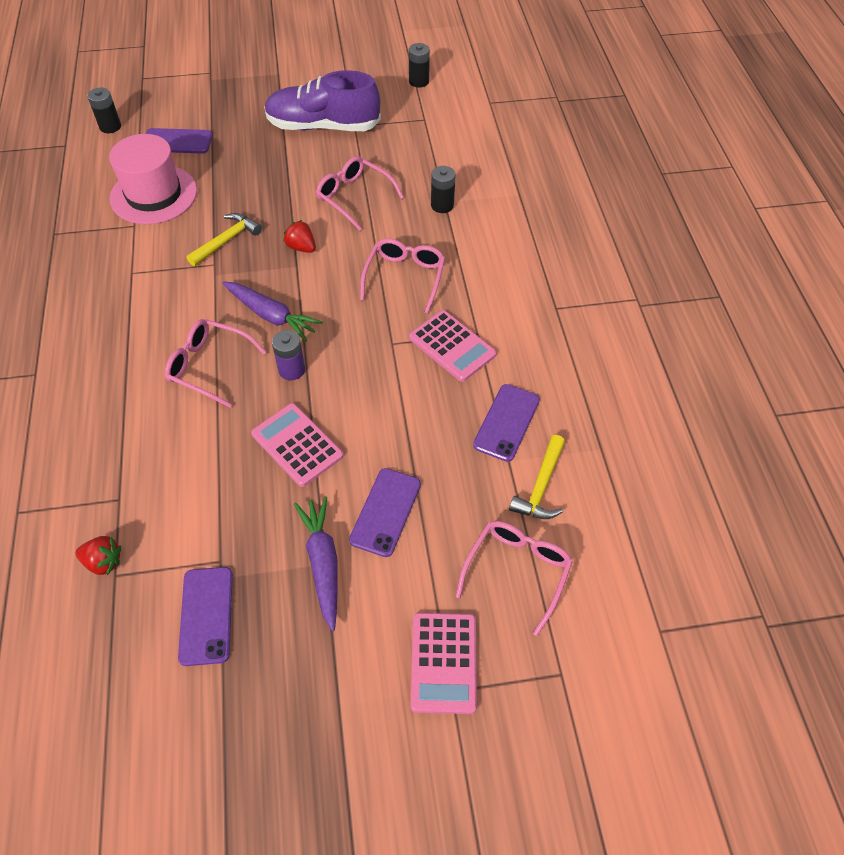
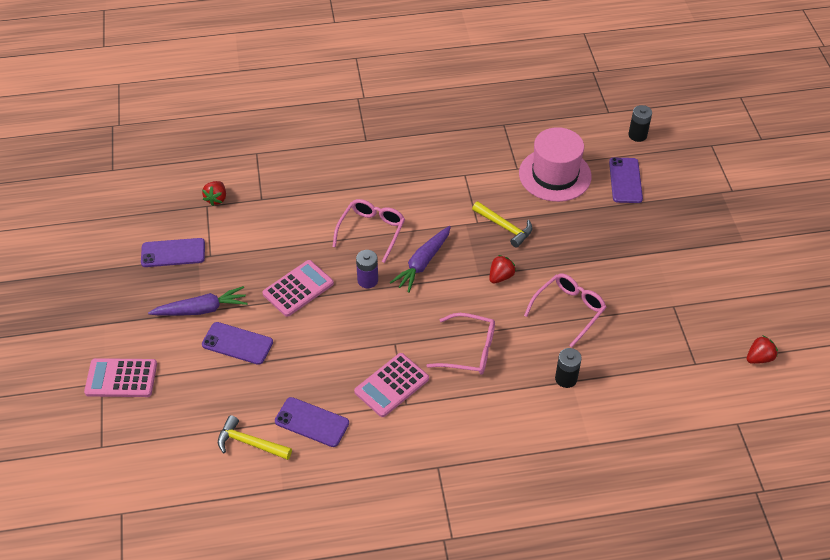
camera: 90 degrees right, 5 degrees down
(323, 126) = (667, 281): purple shoe -> none
(419, 81) = (759, 358): black battery -> red strawberry
(517, 571) = (180, 423): pink glasses -> none

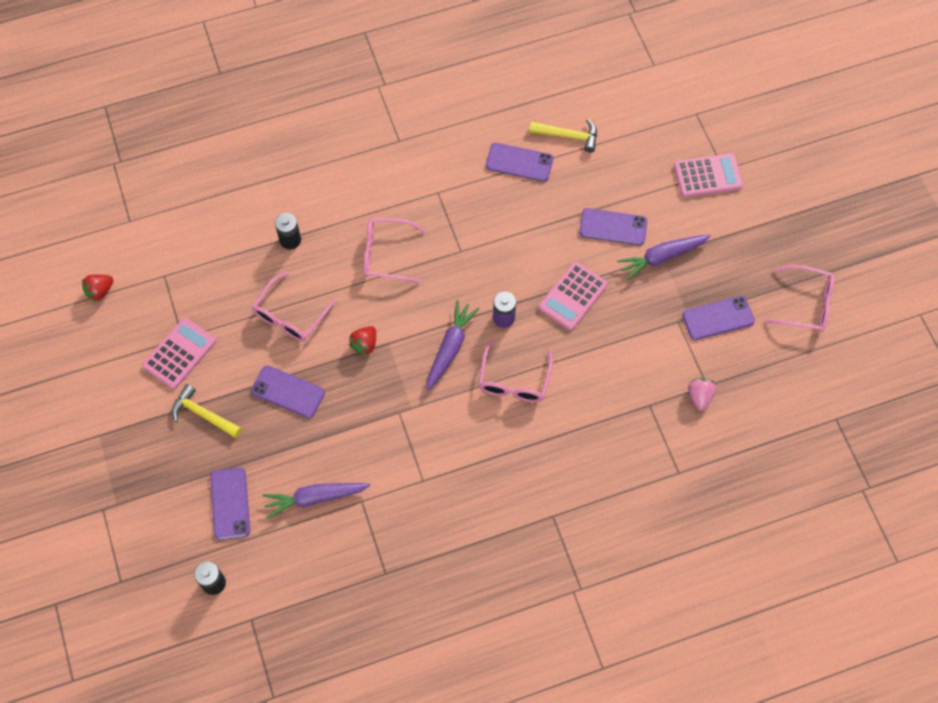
camera: 170 degrees right, 15 degrees up
(89, 252) = (806, 304): none -> pink glasses
(216, 199) = (699, 396): red strawberry -> pink strawberry
(392, 385) = (454, 208): pink calculator -> pink calculator (179, 353)
(505, 227) = (367, 410): yellow hammer -> yellow hammer (203, 414)
(555, 175) = (315, 498): pink hat -> purple carrot
(574, 250) = (288, 392): none -> purple phone

